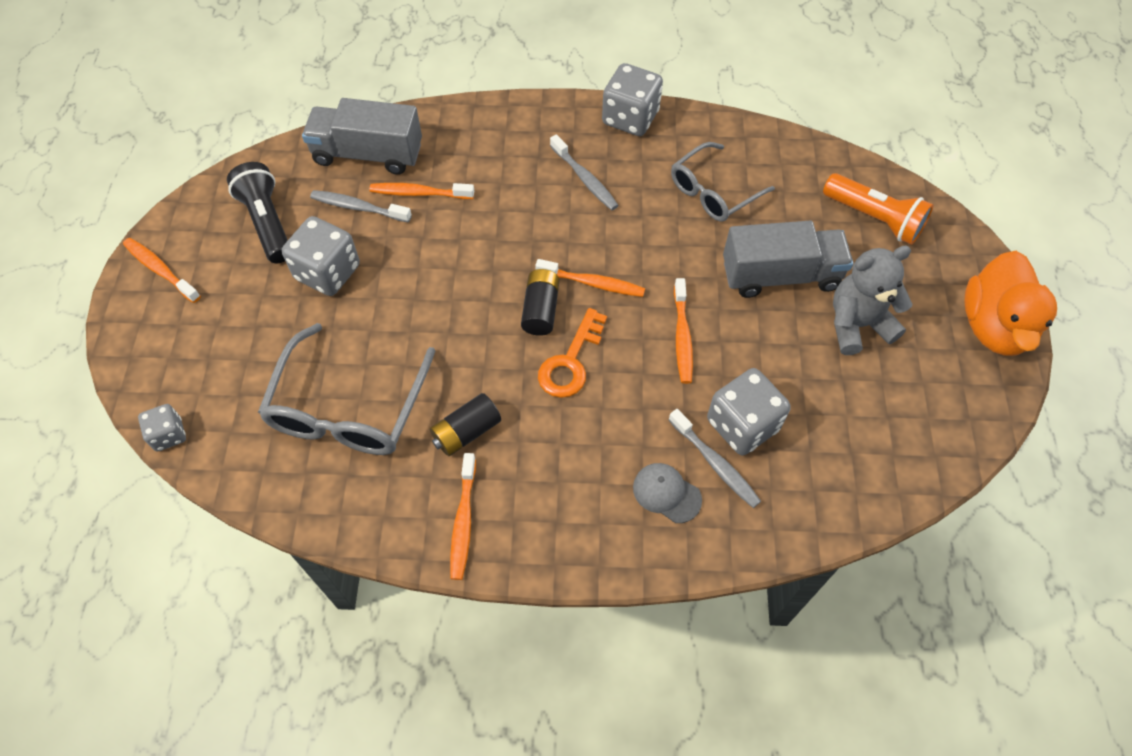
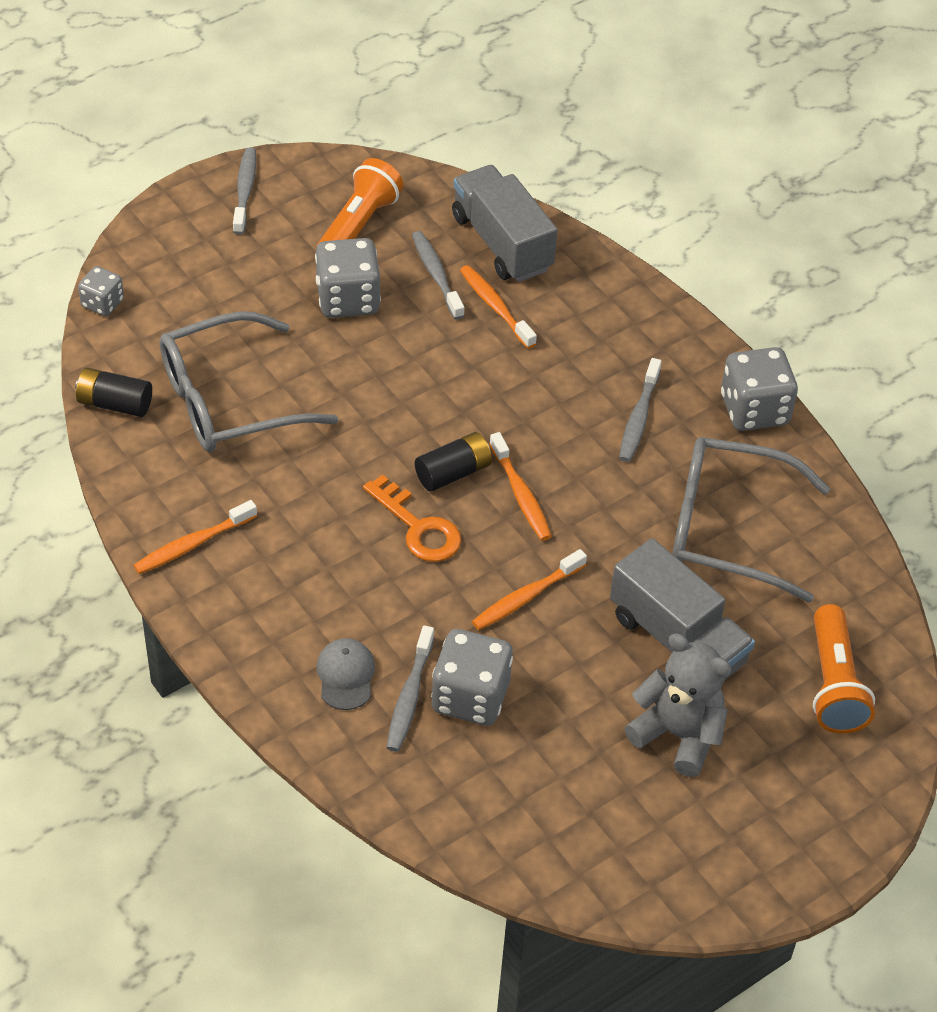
camera: 50 degrees right, 10 degrees down
(160, 270) = (245, 190): orange toothbrush -> grey toothbrush
(267, 222) = (359, 225): black flashlight -> orange flashlight
(466, 432) = (278, 495): black battery -> black battery (115, 403)
(570, 362) = (418, 527): orange key -> orange key turned 120 degrees counterclockwise
(714, 191) = (729, 529): grey glasses -> grey glasses, size x1.51
(994, 326) = (793, 858): orange duck -> none

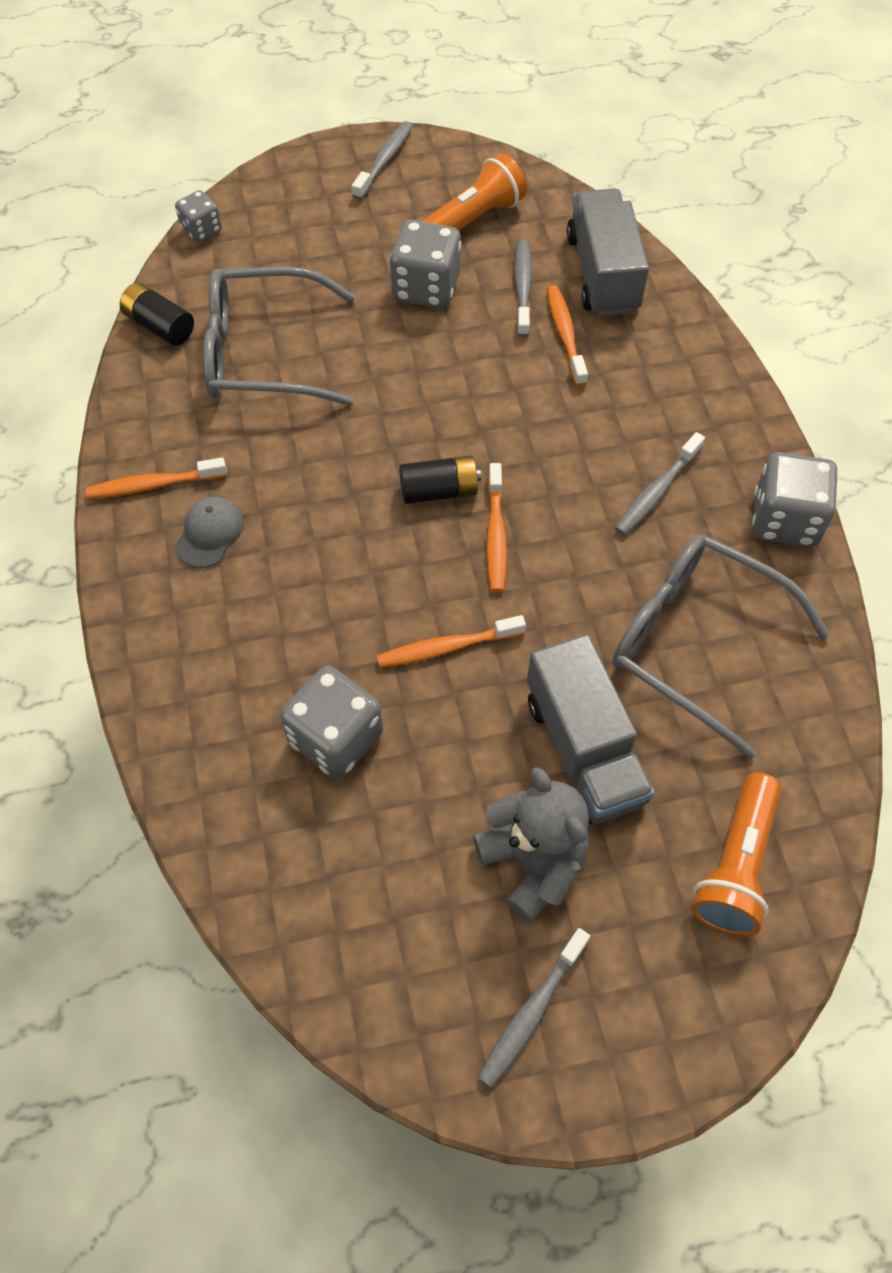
camera: 25 degrees right, 10 degrees up
(346, 675) = (224, 670): grey cap -> grey cap (209, 533)
(409, 697) = (274, 716): grey toothbrush -> grey toothbrush (531, 1012)
(418, 527) = (376, 537): orange key -> none

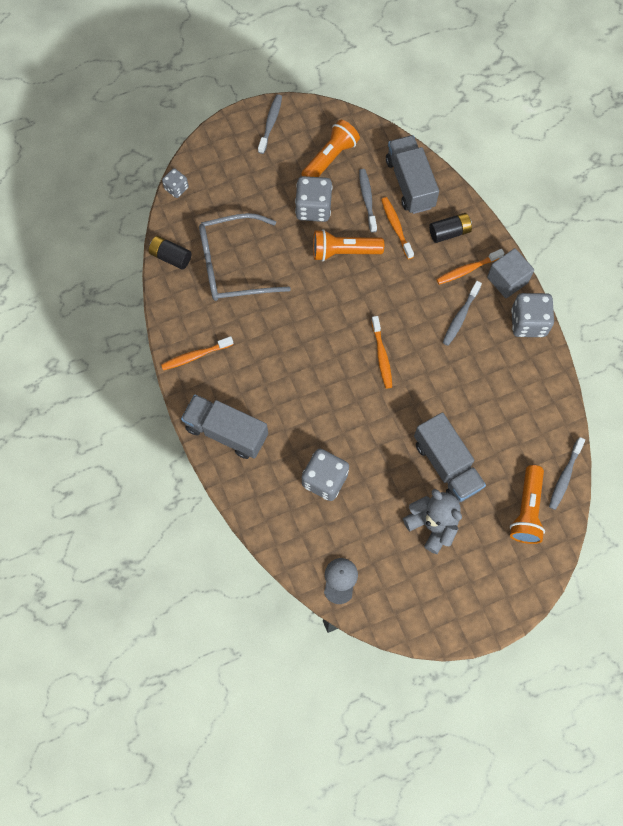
camera: 10 degrees left, 10 degrees up
(171, 621) = (226, 432): none -> grey truck
(209, 533) = (233, 379): grey cap -> grey cap (340, 580)
(439, 491) = (347, 335): black battery -> black battery (449, 232)
(446, 647) = (369, 423): orange toothbrush -> orange toothbrush (467, 270)
(463, 359) = (344, 251): none -> orange flashlight
(531, 1012) = (444, 594): grey toothbrush -> grey toothbrush (564, 476)
(698, 643) = (493, 399): grey glasses -> none
(754, 444) = (507, 280): none -> grey cube

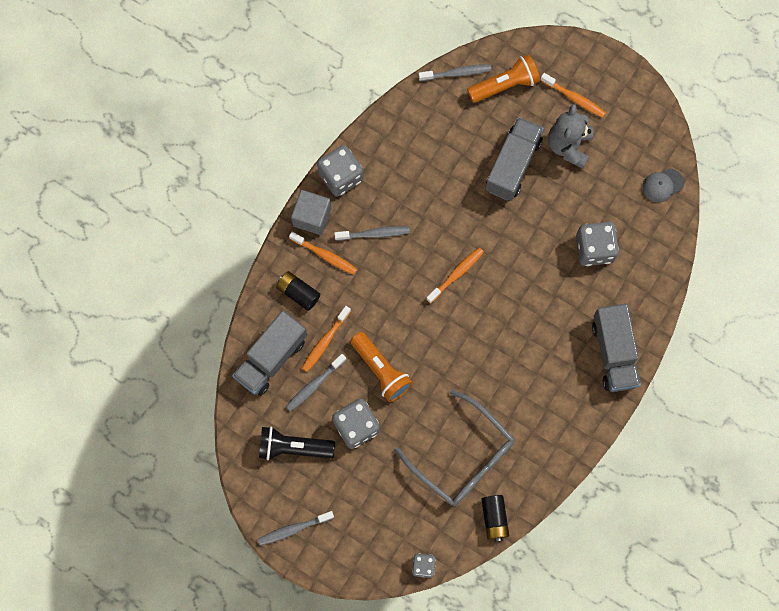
camera: 125 degrees left, 5 degrees up
(195, 356) = (569, 427): orange toothbrush -> orange toothbrush (574, 98)
(330, 158) = (293, 447): orange flashlight -> black flashlight

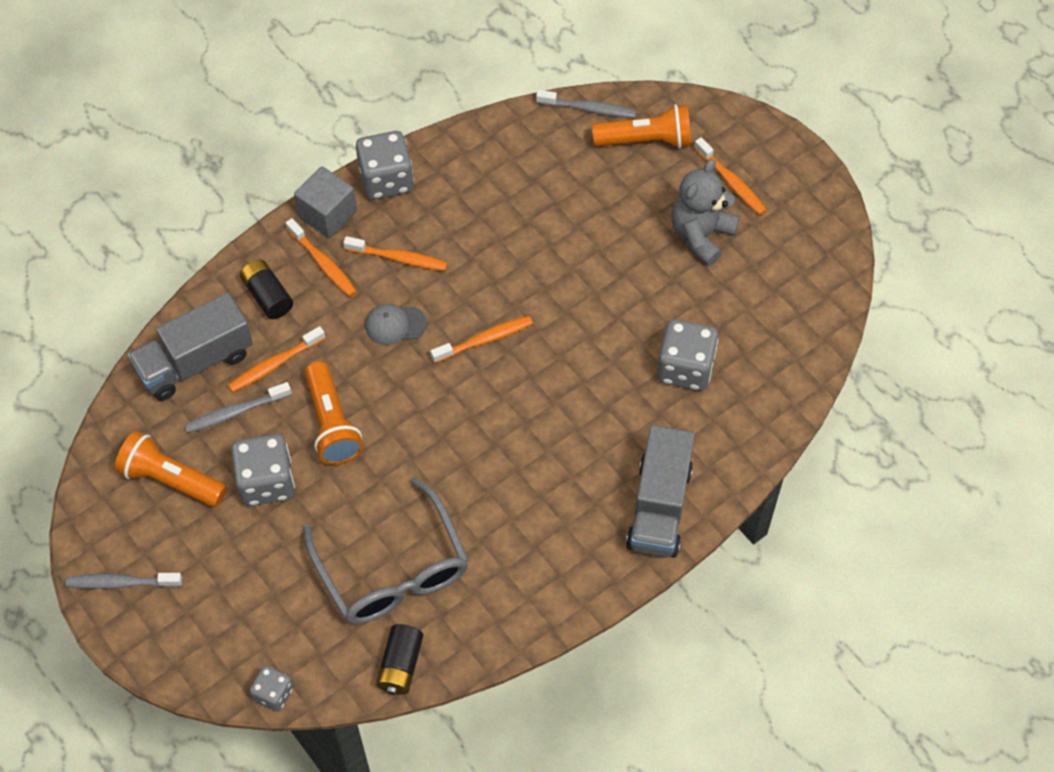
camera: 20 degrees right, 15 degrees down
(293, 447) = (171, 479): black flashlight -> orange flashlight
(374, 234) = (399, 258): grey toothbrush -> orange toothbrush
(512, 165) = (616, 235): grey truck -> none
(662, 185) = (810, 320): grey cap -> grey cap (395, 325)

